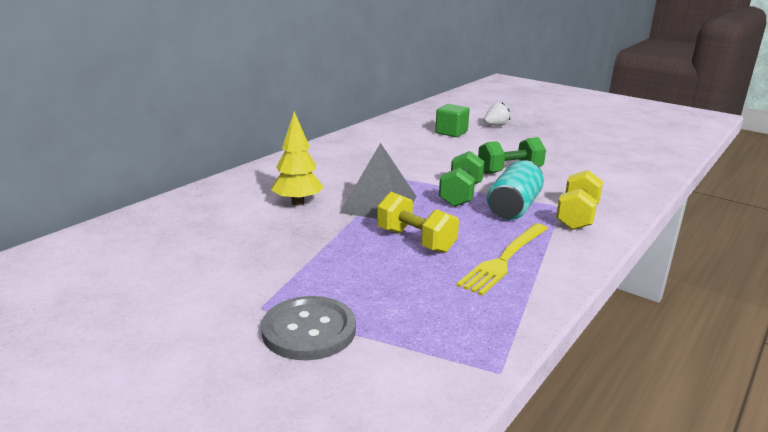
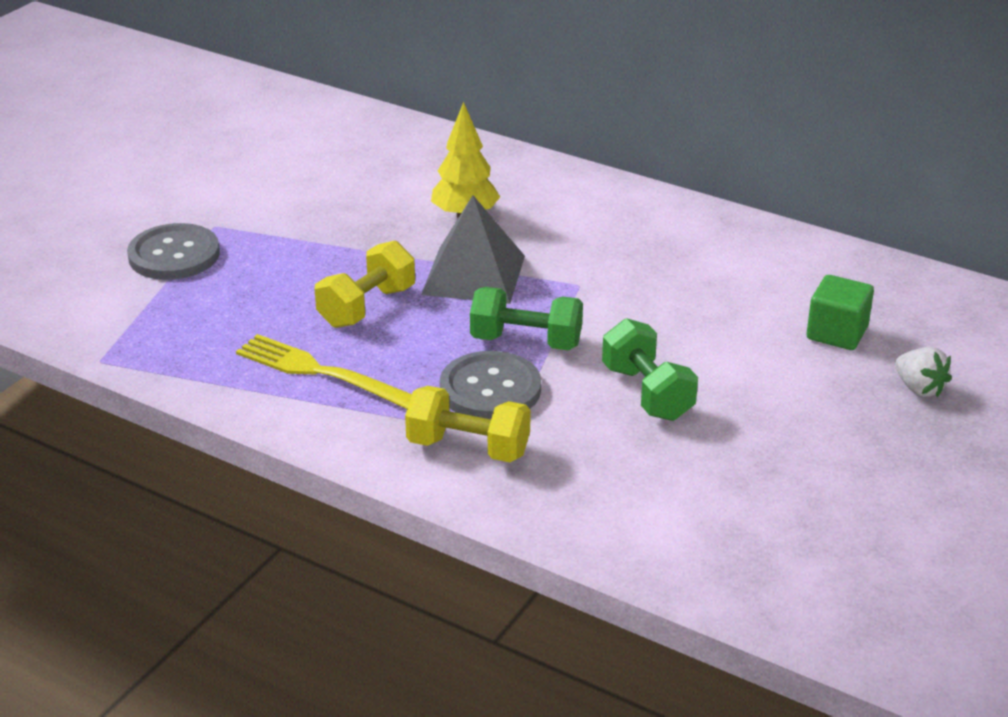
camera: 85 degrees right, 10 degrees up
(514, 207) = (490, 389): turquoise can -> grey button

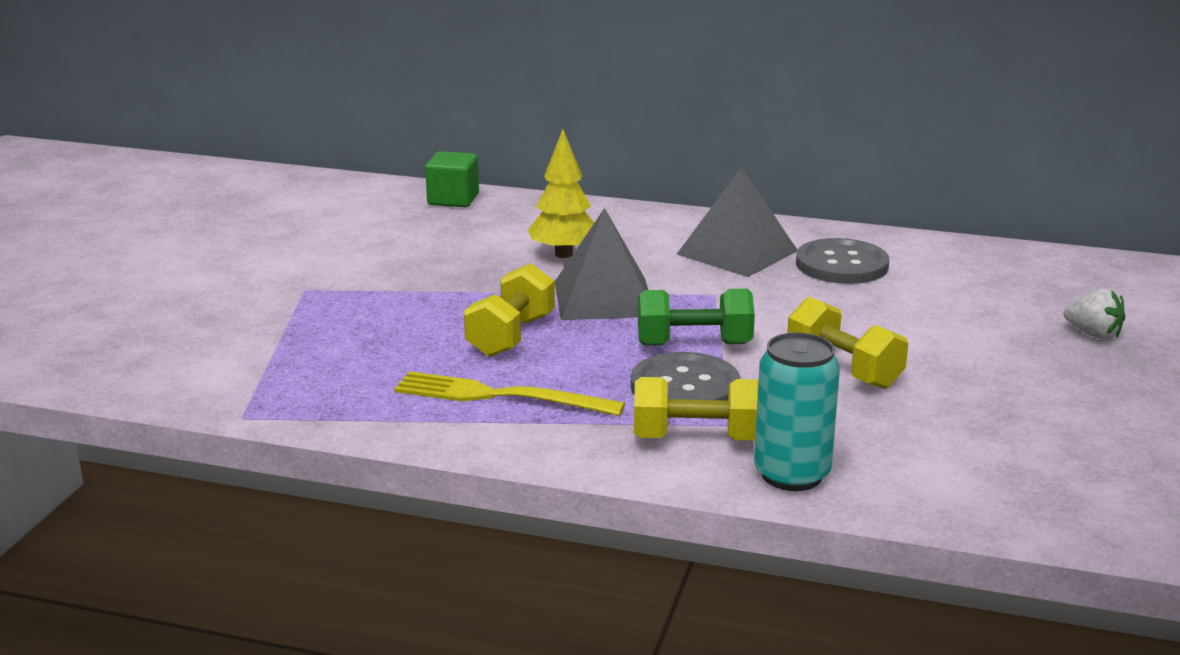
camera: 15 degrees left, 10 degrees down
(174, 255) = (275, 317): grey button -> grey button (841, 265)
(529, 501) = (791, 475): none -> turquoise can
(631, 236) = (737, 252): none -> grey pyramid
(647, 393) = (843, 370): green dumbbell -> yellow dumbbell
(837, 333) = (985, 302): green cube -> green cube (453, 199)

